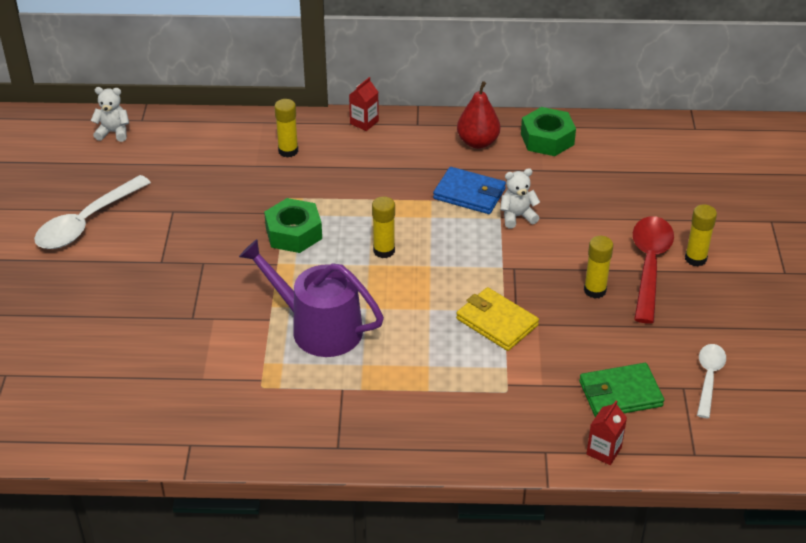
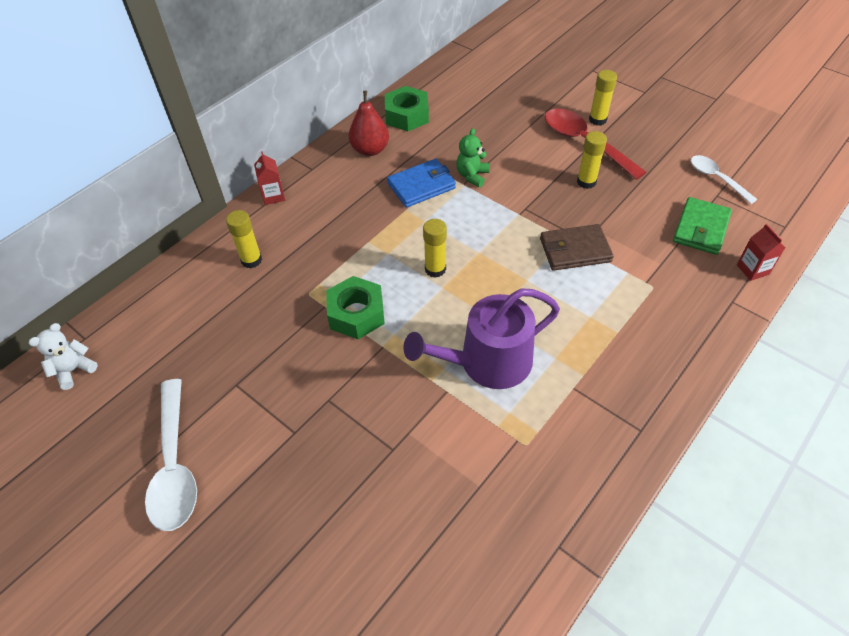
camera: 50 degrees left, 10 degrees up
(496, 322) = (575, 250): yellow wallet -> brown wallet
(517, 216) = (472, 176): white teddy bear -> green teddy bear

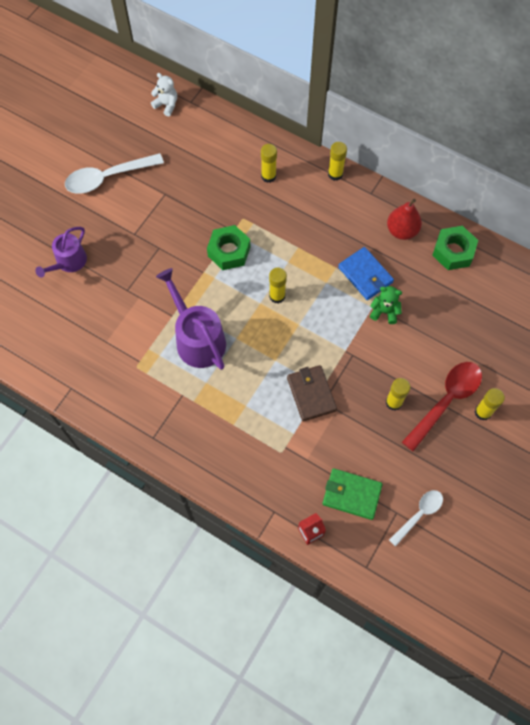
camera: 80 degrees right, 15 degrees up
(273, 196) = (335, 174): red carton -> yellow glue stick
(321, 538) = (69, 262): none -> purple watering can

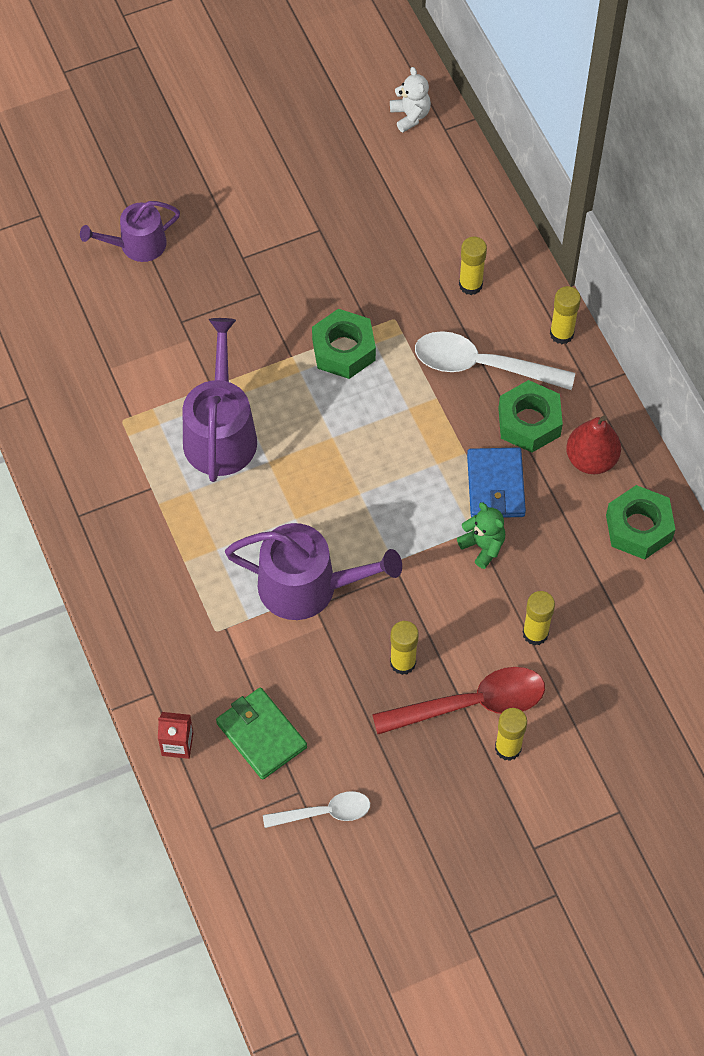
camera: 35 degrees right, 5 degrees down
(107, 178) = (263, 167): white spoon -> white spoon (481, 365)
(277, 296) = (360, 442): yellow glue stick -> yellow glue stick (535, 633)
(311, 394) = (307, 586): brown wallet -> purple watering can
(355, 230) = (529, 422): none -> green nut

